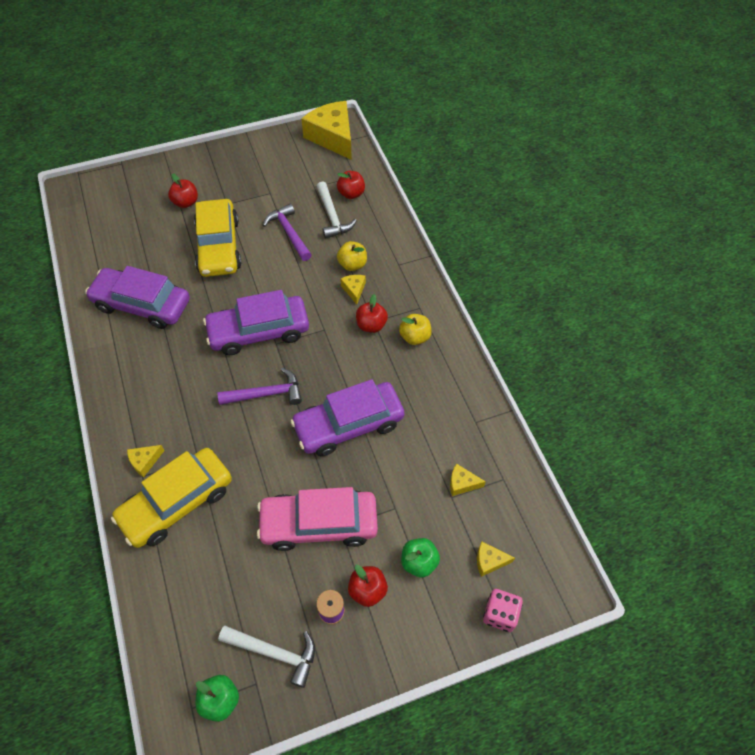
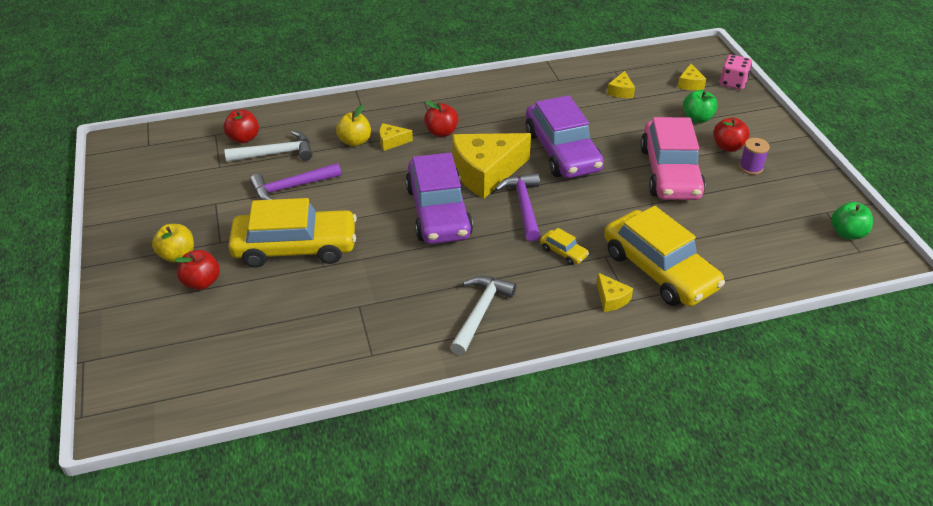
camera: 85 degrees left, 15 degrees down
(142, 304) = (378, 317): purple car -> none
(204, 425) = (563, 252): none -> yellow car
(275, 653) = (796, 200): white hammer -> white hammer (480, 312)
(332, 137) = (136, 149): yellow cheese -> yellow cheese (485, 173)
(415, 337) = (460, 106): yellow apple -> yellow apple (177, 255)

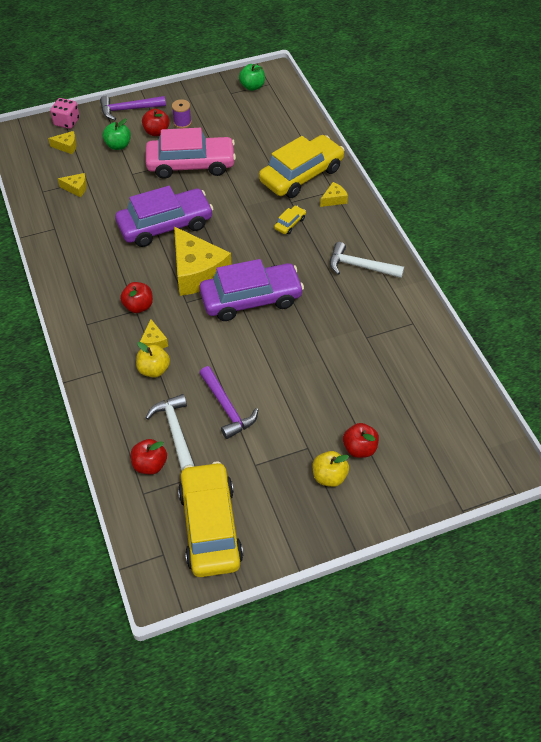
camera: 95 degrees left, 10 degrees up
(295, 247) = (307, 390): yellow car -> yellow car (210, 526)
(523, 205) = (238, 247): purple hammer -> purple hammer (128, 109)

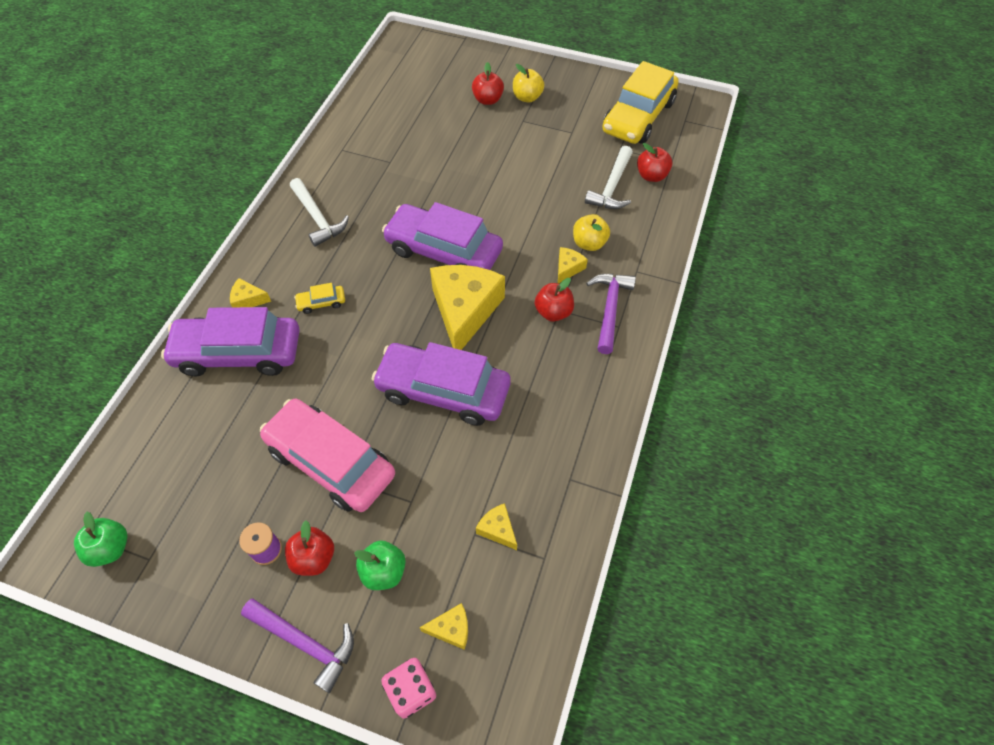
camera: 140 degrees left, 5 degrees up
(67, 146) = (451, 629): yellow cheese -> yellow cheese turned 135 degrees clockwise
(227, 408) = (555, 178): purple hammer -> purple hammer (609, 309)
(301, 175) = (238, 353): yellow car -> purple car

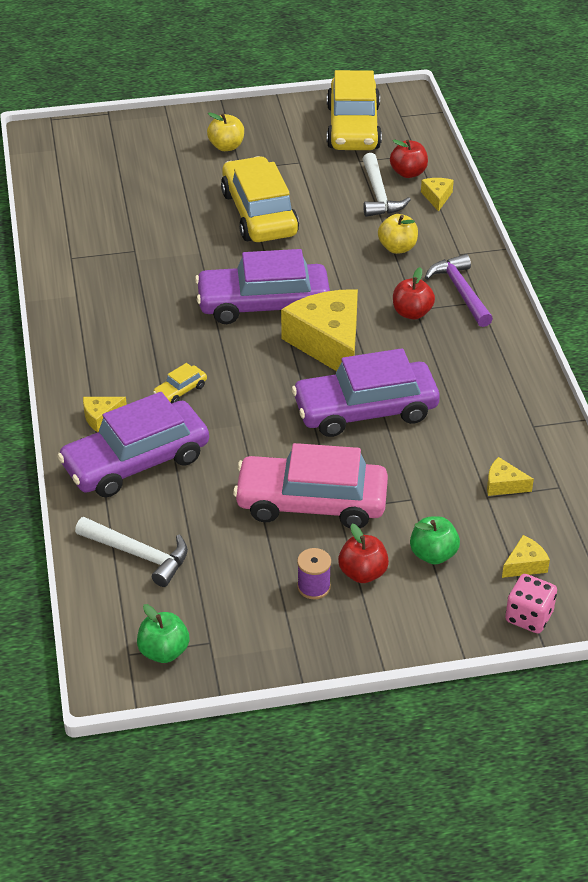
camera: 30 degrees left, 15 degrees down
(305, 643) = (412, 629): purple hammer -> none
(318, 218) = (106, 325): white hammer -> white hammer (139, 555)
(487, 100) = (187, 162): red apple -> none
(505, 166) = (259, 213): none -> yellow car
(568, 268) = (395, 274): yellow cheese -> yellow cheese (437, 197)

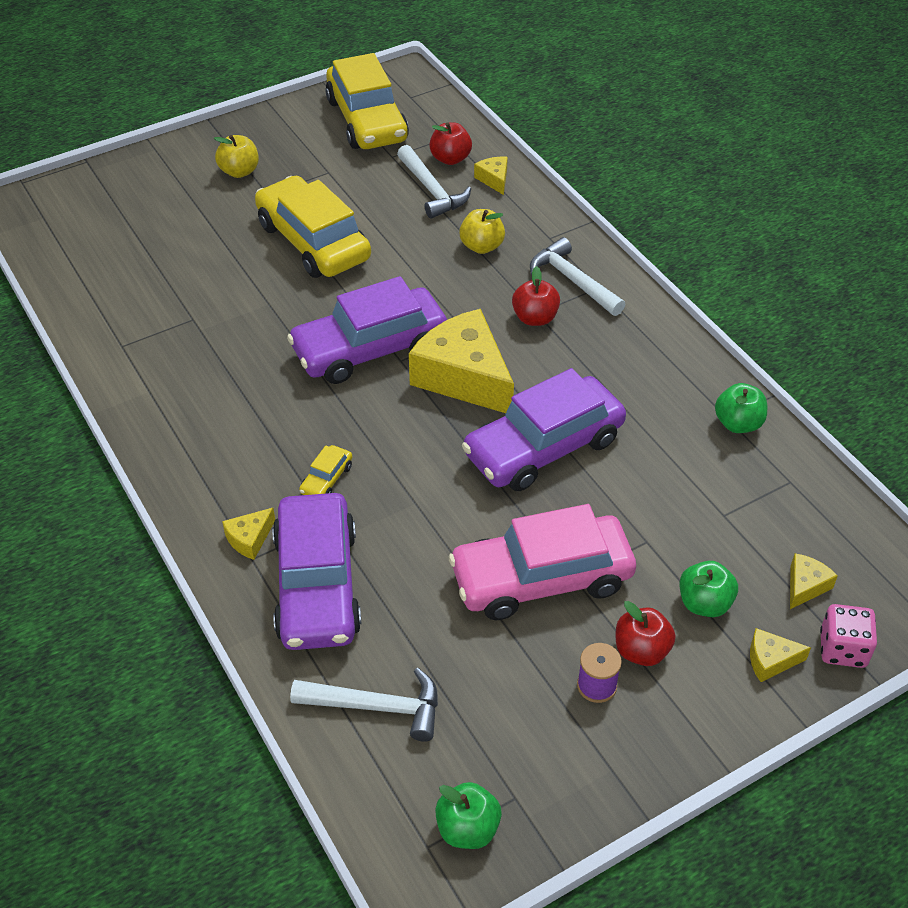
camera: 20 degrees left, 5 degrees up
(136, 461) = (317, 585): purple car -> purple car turned 45 degrees counterclockwise
(460, 291) = (572, 280): purple hammer -> white hammer
(503, 485) = (733, 496): yellow cheese -> yellow cheese (770, 660)
(540, 433) = (738, 423): none -> green apple

